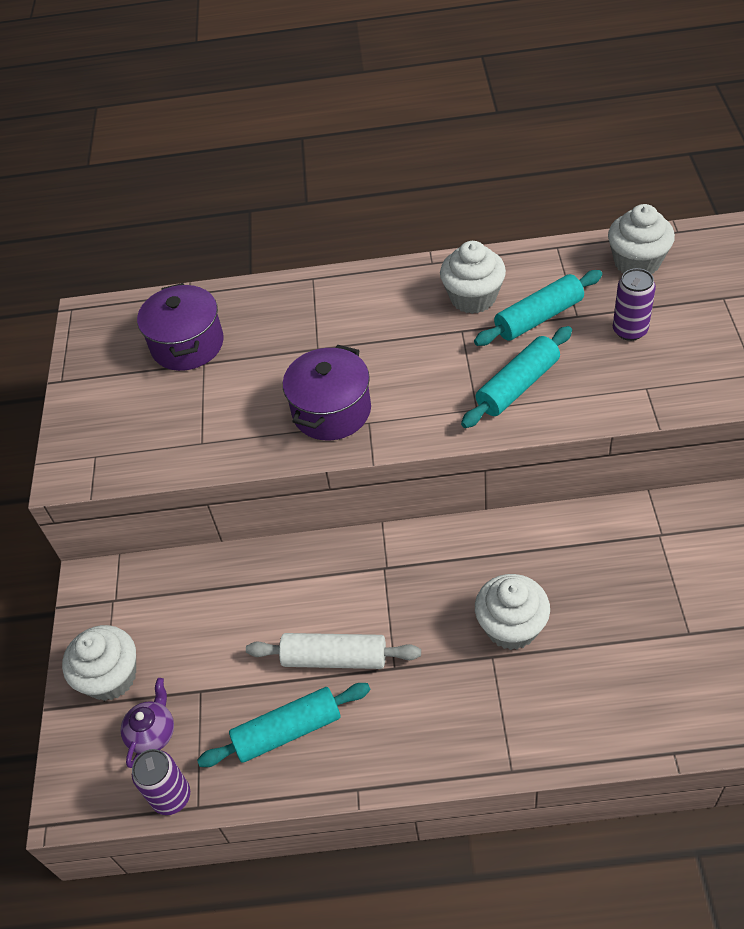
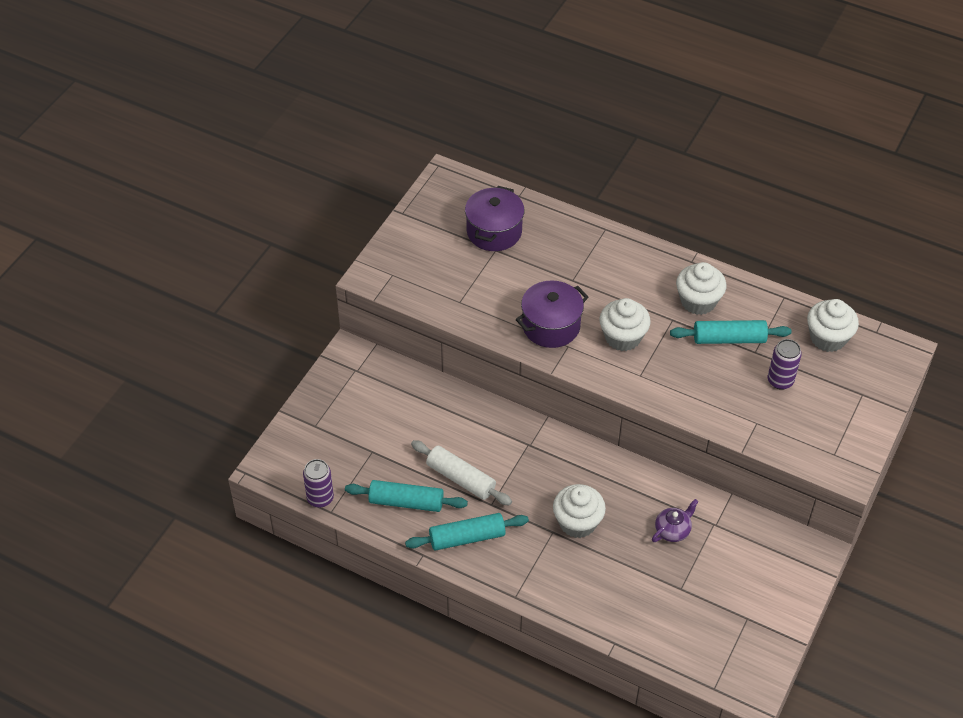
camera: 25 degrees right, 0 degrees up
(111, 677) = (327, 414): white cupcake -> white cupcake (622, 337)
(152, 733) = (331, 459): purple teapot -> purple teapot (672, 530)
(518, 386) = (677, 375): turquoise rolling pin -> turquoise rolling pin (467, 537)

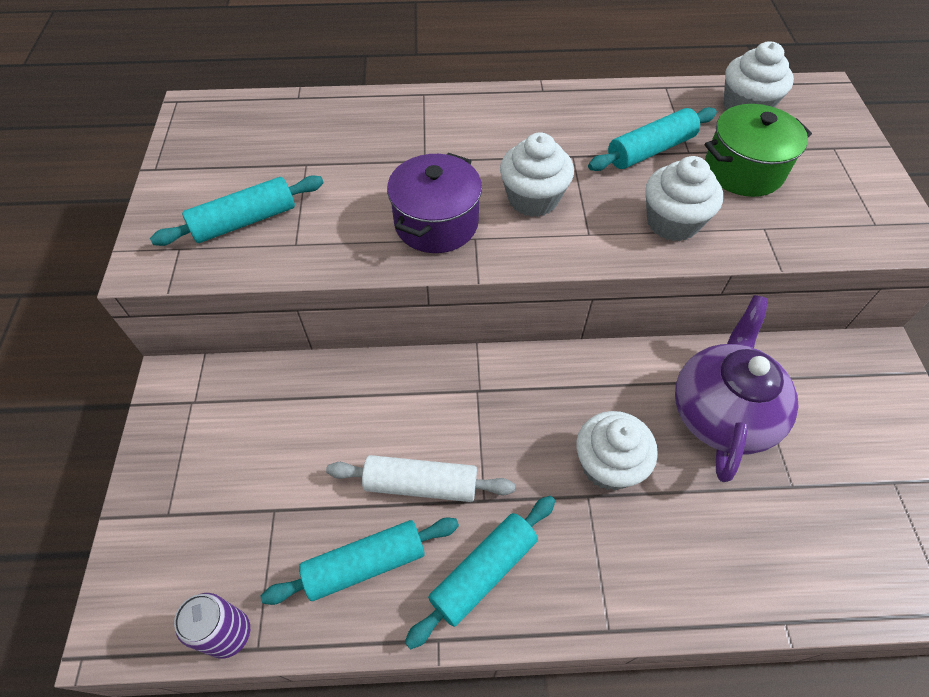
camera: 30 degrees left, 5 degrees up
(438, 273) = (245, 221): none -> turquoise rolling pin
(494, 231) = (291, 145): purple pot -> none
(672, 530) = (721, 413): purple teapot -> purple teapot, size x2.18
(698, 301) = (584, 126): white cupcake -> white cupcake (672, 222)
(780, 381) = (743, 170): purple can -> green pot

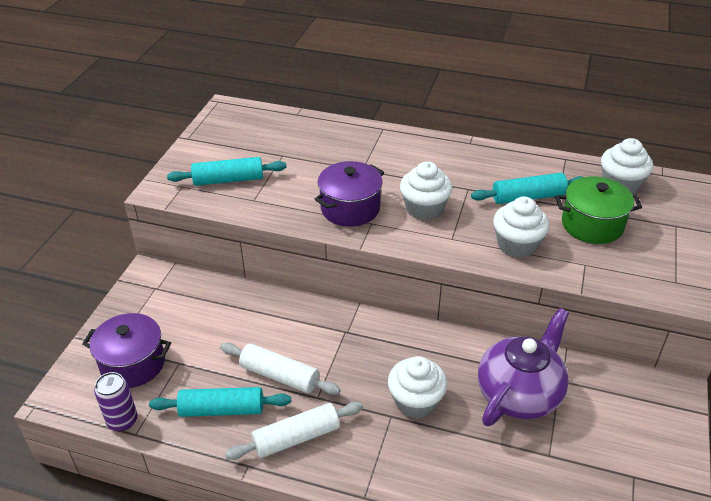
camera: 20 degrees right, 15 degrees down
(207, 534) = (133, 364): none -> purple pot
(483, 572) = (296, 438): turquoise rolling pin -> white rolling pin

